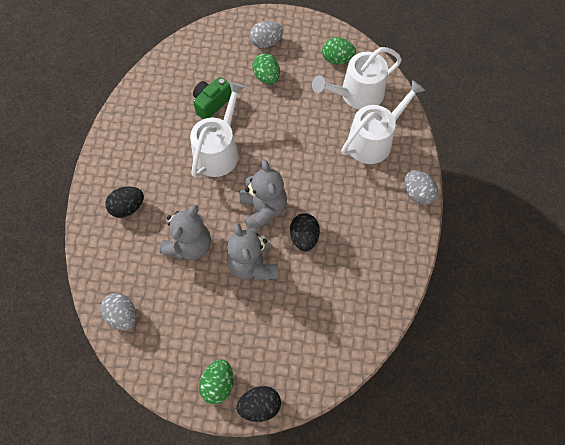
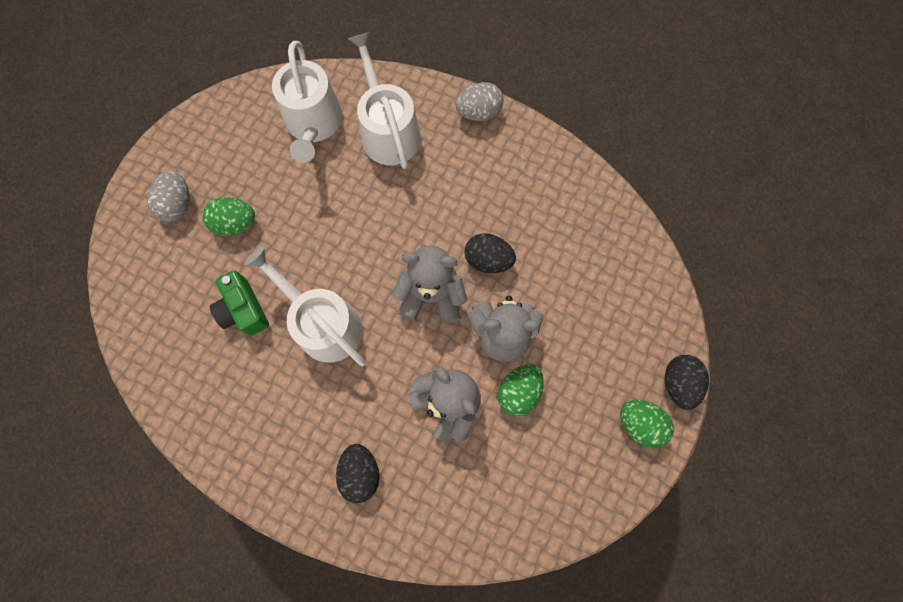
camera: 70 degrees left, 10 degrees up
(122, 316) = (515, 521): grey egg -> none
(337, 59) = (249, 126): green egg -> green egg (518, 391)

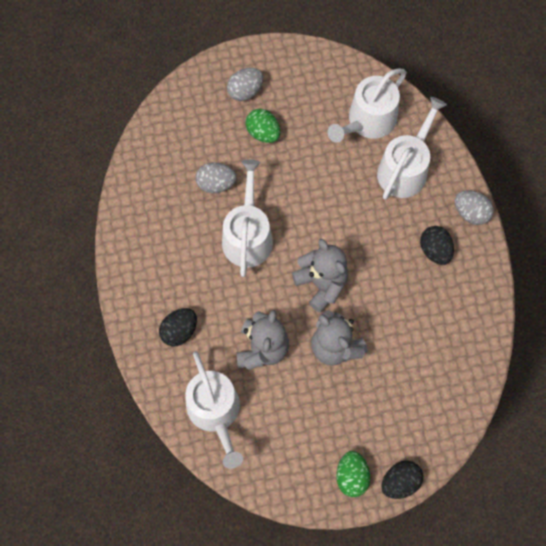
camera: 50 degrees right, 5 degrees down
(244, 310) = (216, 184): green camera -> grey egg
(473, 505) = (215, 412): none -> white watering can
(488, 260) = (375, 299): black egg -> black egg (435, 250)
(518, 391) = (307, 385): green egg -> none

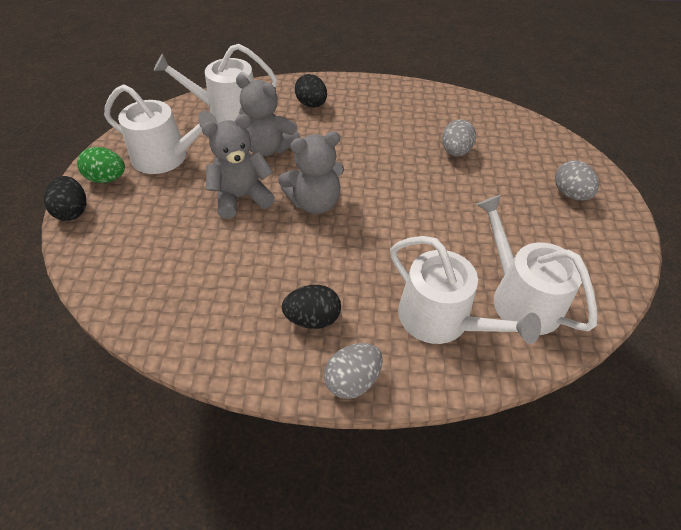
camera: 105 degrees right, 20 degrees down
(247, 236) = (390, 161): white watering can -> white watering can (166, 157)
(263, 133) = (513, 197): green egg -> none

